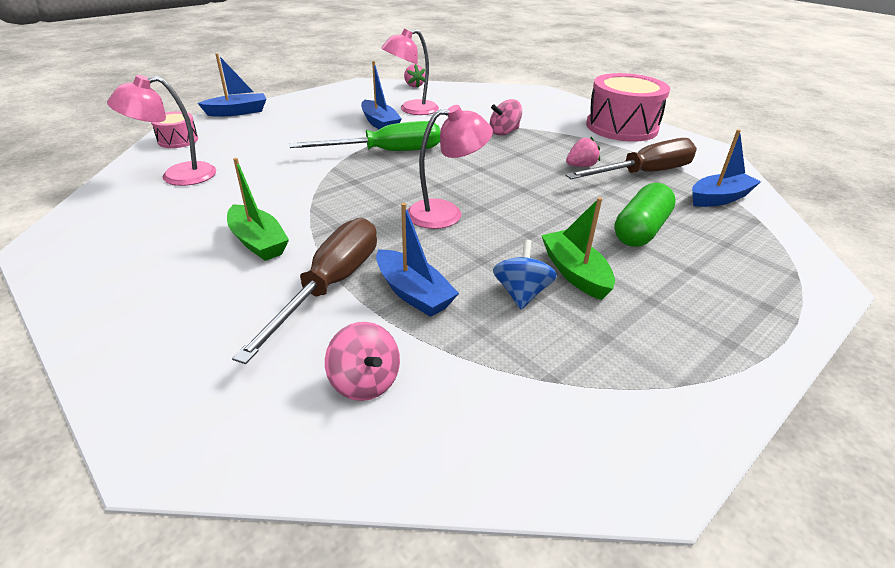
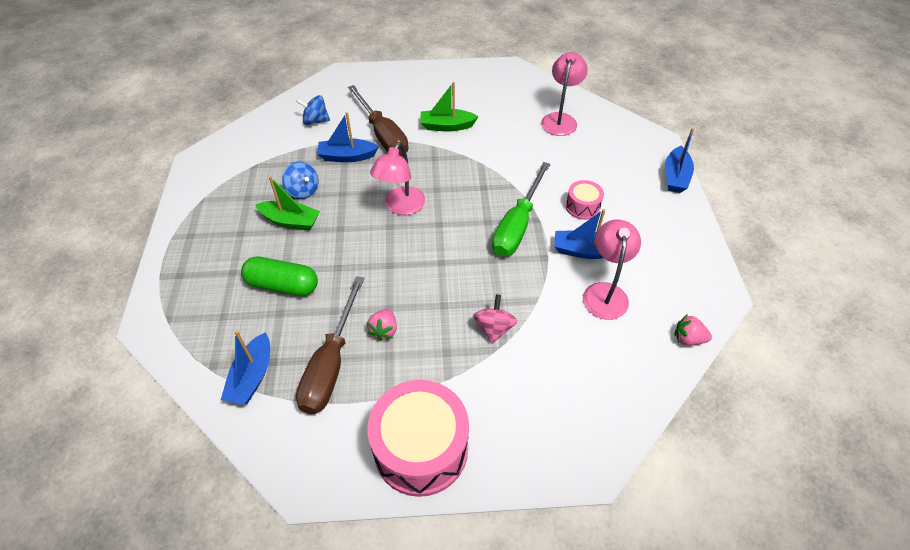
camera: 130 degrees right, 15 degrees up
(178, 140) = (627, 132): pink drum -> pink drum (582, 207)
(365, 382) = (315, 121): pink spinning top -> blue spinning top
(641, 230) = (282, 285): green capsule -> green capsule turned 60 degrees counterclockwise

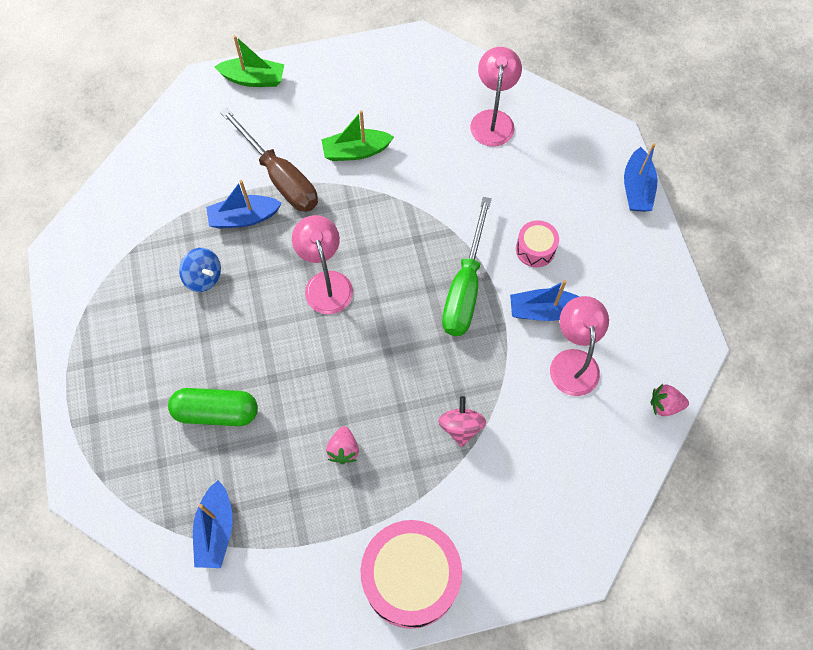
camera: 10 degrees left, 15 degrees up
(291, 221) = (201, 324): green boat -> green boat (254, 79)
(315, 121) = (190, 167): blue spinning top -> none
(331, 364) = (296, 500): brown screwdriver -> none
(401, 207) = (326, 283): pink lamp -> pink lamp turned 150 degrees clockwise

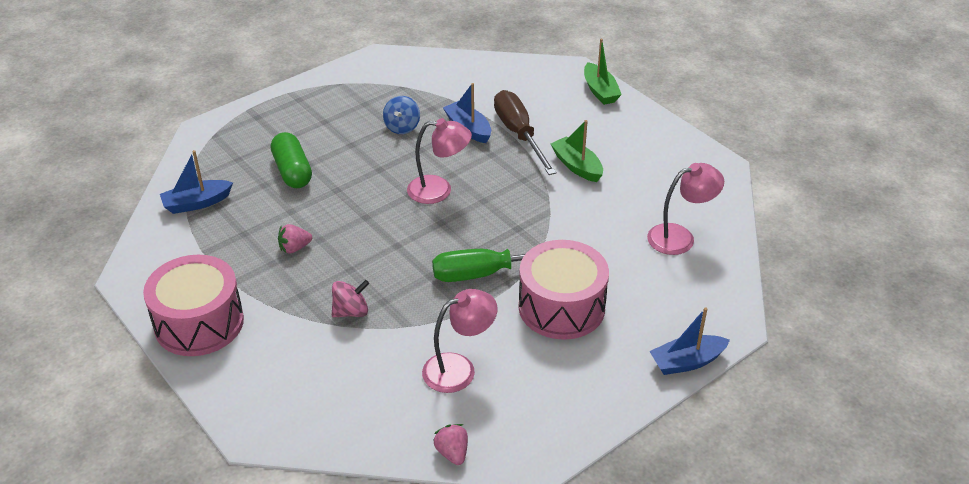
camera: 65 degrees right, 25 degrees down
(280, 177) = (519, 134): brown screwdriver -> brown screwdriver turned 135 degrees clockwise
(326, 283) = (439, 190): pink lamp -> pink lamp turned 45 degrees clockwise
(535, 249) = (561, 307): pink drum -> pink drum, size x2.07
(544, 311) = (500, 332): blue boat -> none

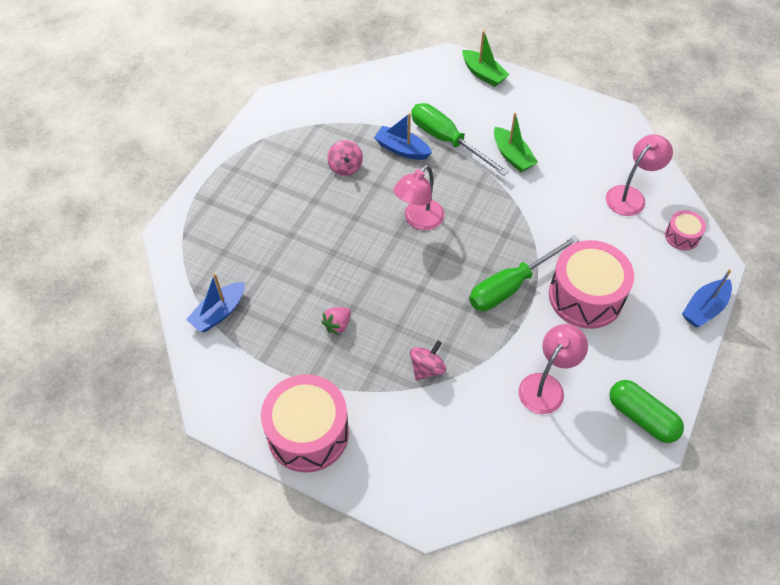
camera: 25 degrees left, 15 degrees up
(292, 171) = (281, 247): green capsule -> green capsule (641, 417)
(402, 127) = (345, 167): blue spinning top -> pink spinning top
(439, 190) = (419, 220): pink lamp -> pink lamp turned 150 degrees clockwise
(452, 453) = (591, 464): pink strawberry -> none
(519, 134) = (447, 140): brown screwdriver -> green screwdriver
(577, 166) = (512, 156): green boat -> green boat turned 150 degrees counterclockwise
(711, 290) = (682, 236): none -> pink drum

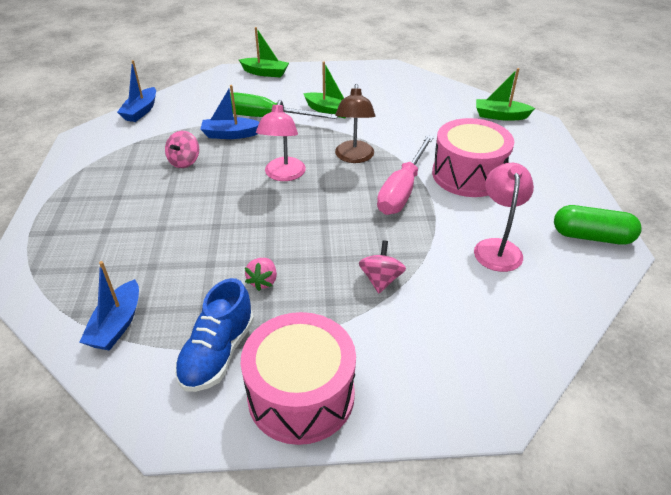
camera: 30 degrees left, 15 degrees down
(272, 371) = (218, 353): none -> blue shoe
(345, 167) = (184, 162): pink spinning top -> pink spinning top turned 60 degrees clockwise
(495, 227) = (354, 157): none -> brown lamp
(511, 286) = (402, 190): green screwdriver -> pink screwdriver
(630, 196) = (441, 106): pink lamp -> none
(682, 236) = (500, 116): pink drum -> green boat
(704, 308) = (559, 150): blue boat -> blue boat (141, 111)

